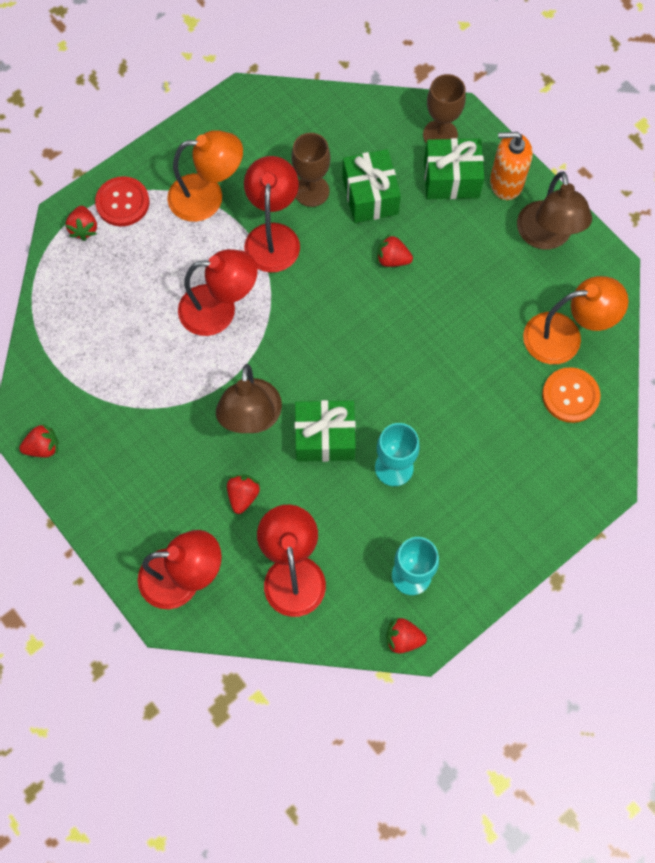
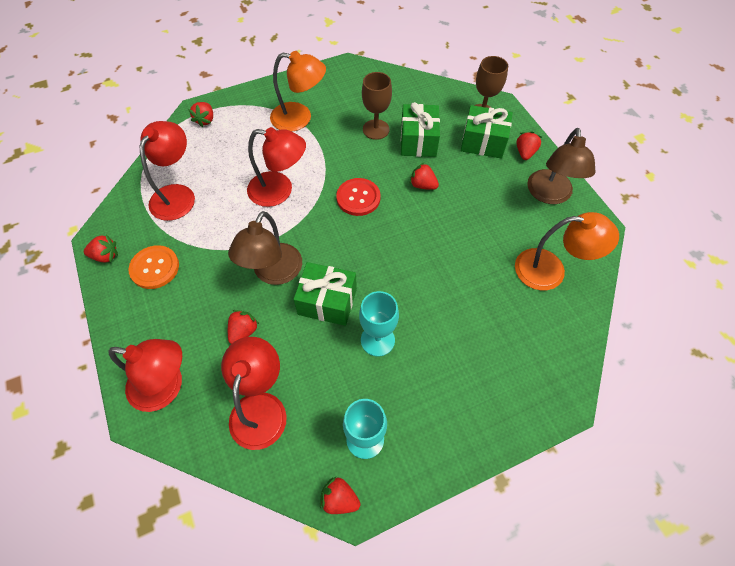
camera: 15 degrees right, 10 degrees down
(122, 202) = (239, 110): red button -> red button (358, 198)
(273, 236) = (337, 152): red lamp -> red lamp (177, 194)
(506, 182) = (525, 153): orange soap dispenser -> red strawberry
(570, 396) = (546, 318): orange button -> orange button (155, 268)

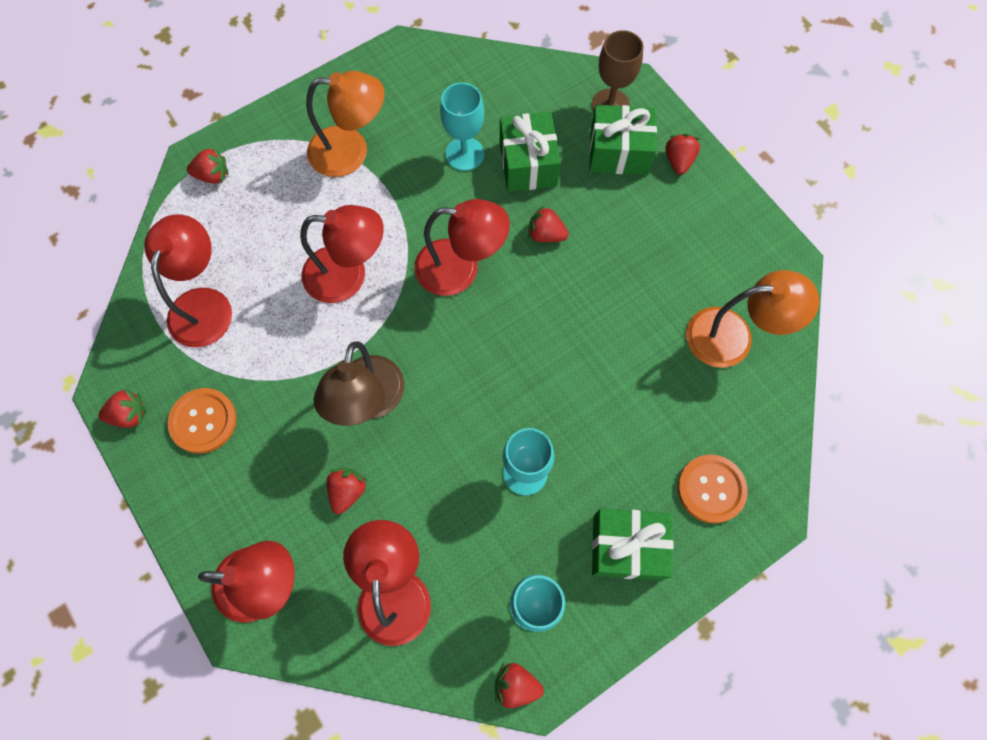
camera: 10 degrees left, 10 degrees up
(205, 120) = (213, 175): red strawberry -> red strawberry turned 90 degrees counterclockwise
(327, 301) = (449, 430): green gift -> green gift (627, 547)
(358, 198) = (460, 269): red button -> red lamp
(376, 129) = (464, 154): brown goblet -> turquoise goblet
(520, 375) = (711, 489): none -> orange button
(549, 195) = (719, 223): brown lamp -> none

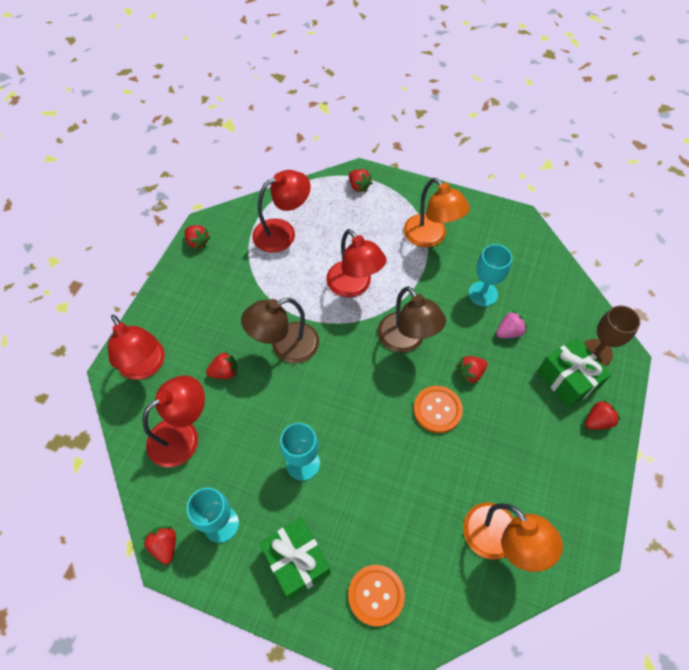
camera: 55 degrees right, 10 degrees down
(203, 421) = (217, 276): orange button -> orange button (437, 410)
(460, 269) = (406, 340): red lamp -> brown lamp
(528, 164) = (508, 332): green gift -> pink strawberry
(546, 234) = (470, 373): red strawberry -> red strawberry turned 105 degrees counterclockwise

